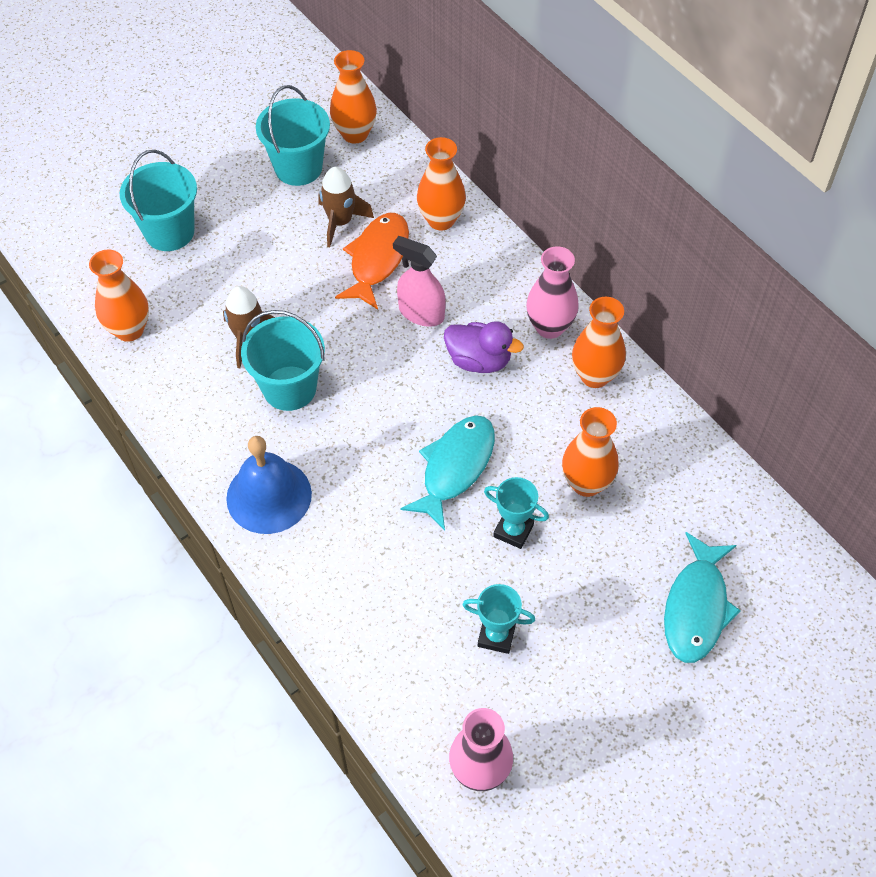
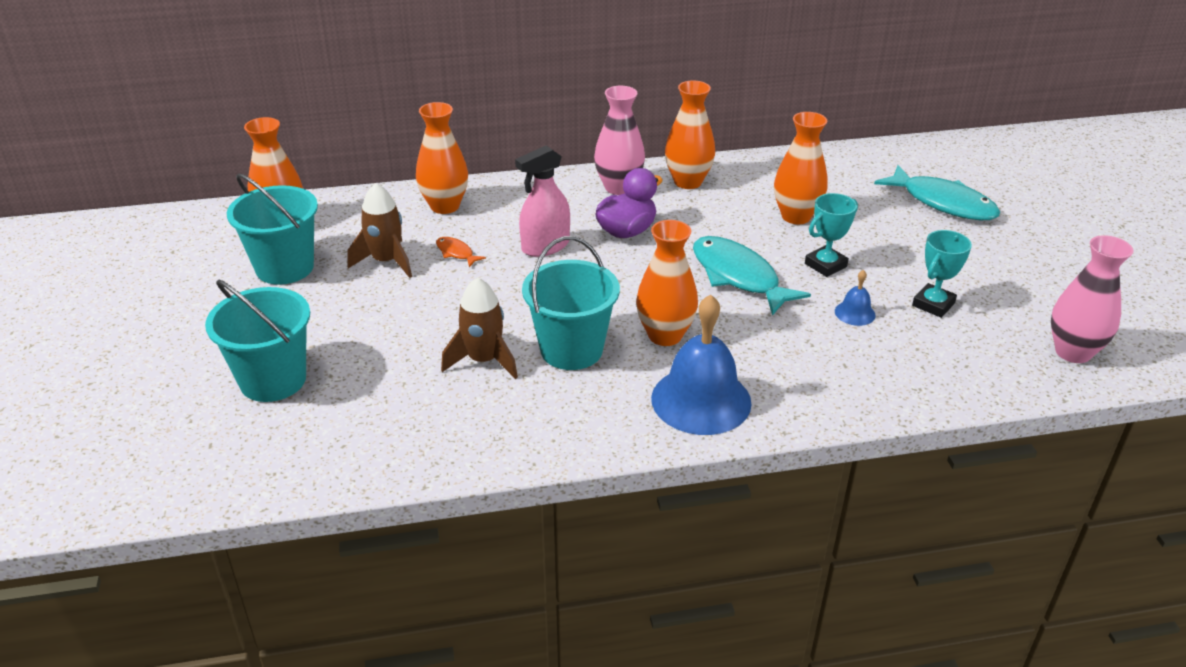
camera: 65 degrees left, 20 degrees down
(129, 330) = (388, 449): orange vase -> orange vase (665, 335)
(377, 259) = (456, 253): orange fish -> orange fish, size x0.45
(447, 574) = (855, 313): none -> blue bell

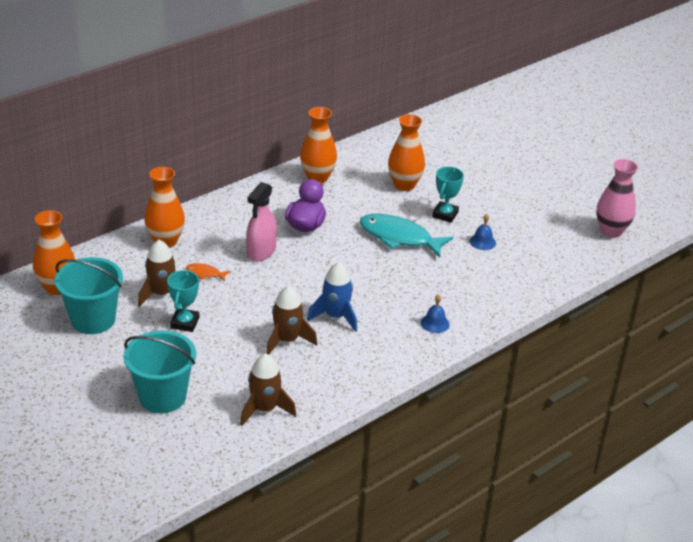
camera: 30 degrees left, 0 degrees up
(377, 438) = (265, 409): none -> brown rocket
(571, 350) = (335, 316): turquoise bucket -> blue rocket
(618, 187) = (275, 194): pink vase -> none
(665, 335) = (384, 290): orange vase -> none
(701, 400) = (435, 323): blue bell -> blue bell, size x0.45
(933, 304) = (522, 223): turquoise trophy -> turquoise trophy (185, 323)
(943, 203) = (485, 151): turquoise fish -> none

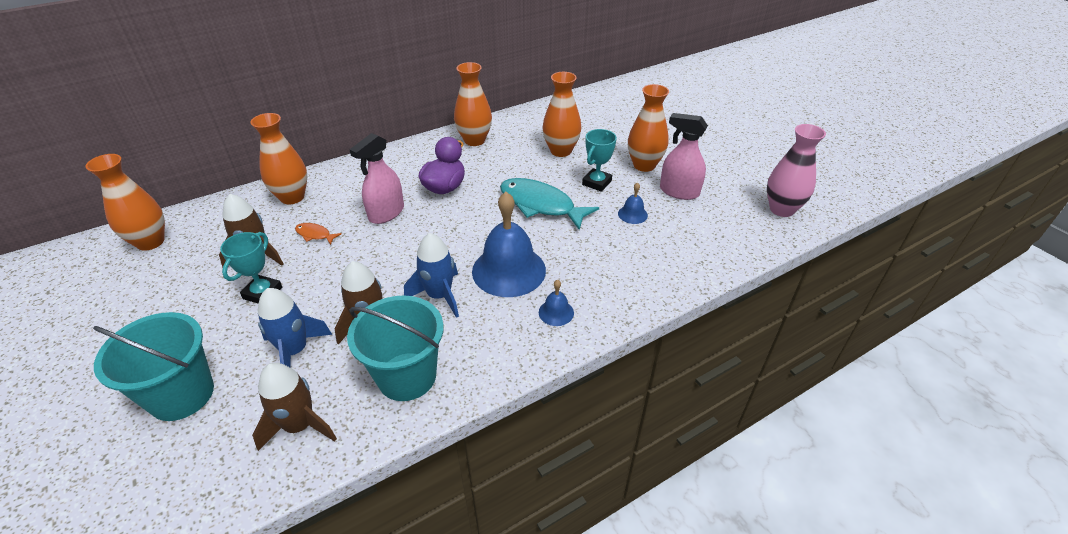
camera: 10 degrees right, 5 degrees up
(93, 319) = (164, 282): turquoise bucket -> turquoise bucket (407, 376)
(235, 362) = (295, 351): none -> blue rocket
(387, 294) = (509, 270): none -> blue bell
(485, 196) = (644, 165): none -> orange vase
(520, 219) = (679, 192): none -> pink spray bottle

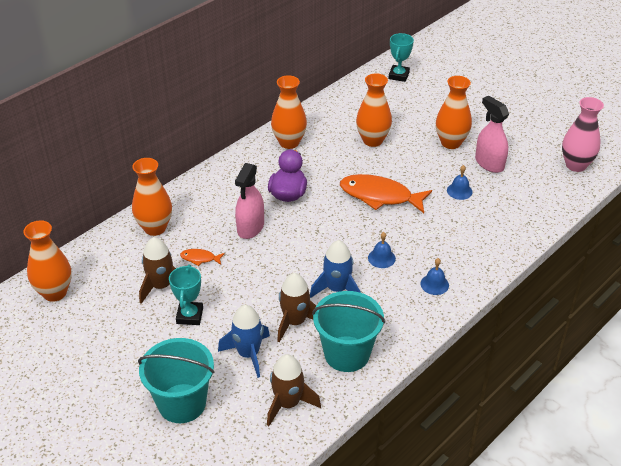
camera: 15 degrees left, 0 degrees up
(509, 270) = (381, 258): blue bell -> blue bell, size x0.45
(541, 205) = (380, 196): turquoise fish -> orange fish
(596, 183) = (417, 167): turquoise trophy -> turquoise trophy (398, 75)
(679, 192) = (489, 163): pink spray bottle -> pink spray bottle turned 45 degrees clockwise

